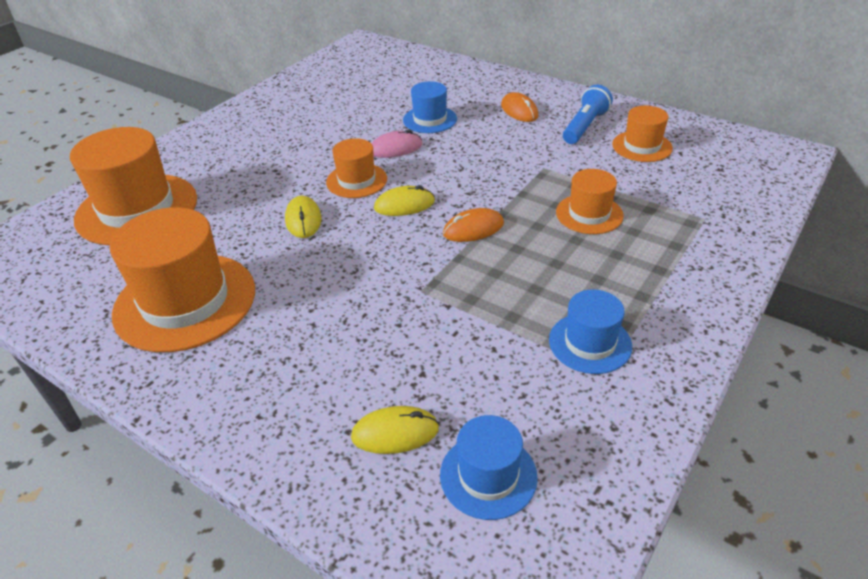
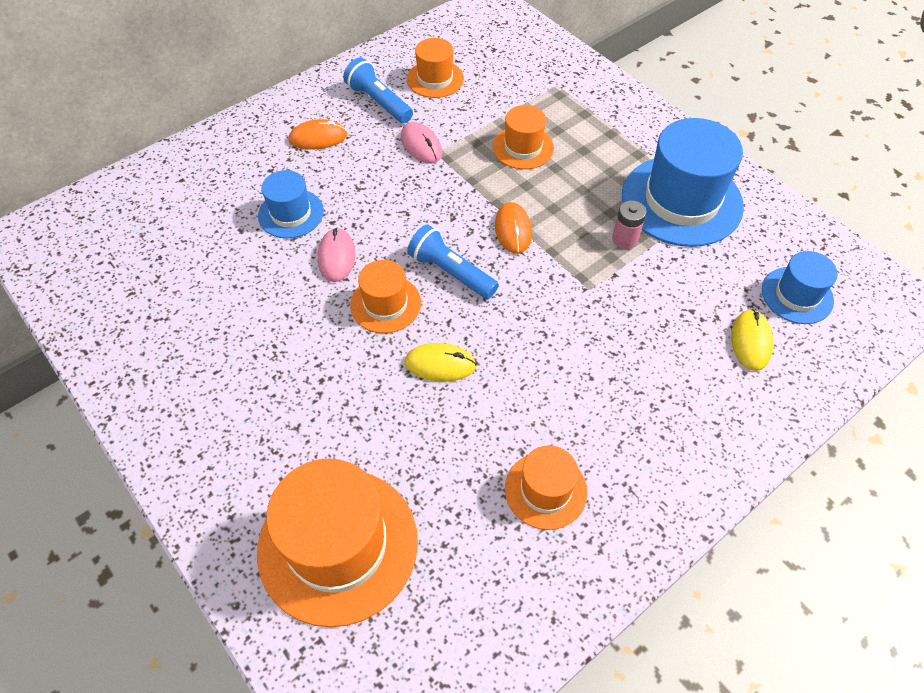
camera: 75 degrees left, 15 degrees up
(185, 301) = (545, 490): orange hat -> orange hat, size x0.54
(404, 205) = (451, 272): yellow mouse -> blue flashlight
(502, 305) = (624, 239): none -> pink battery
(547, 158) = (421, 145): none -> pink mouse
(590, 343) = (681, 201): blue hat -> blue hat, size x1.86

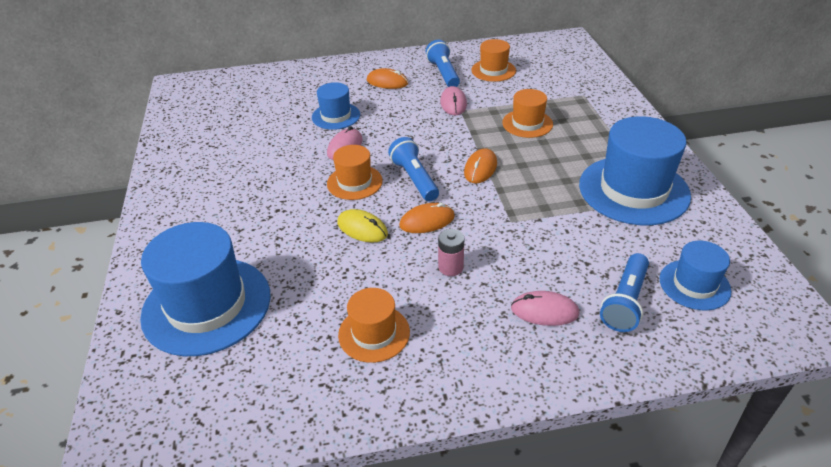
camera: 30 degrees right, 15 degrees down
(338, 545) = (207, 305): orange hat -> blue hat
(503, 324) = (427, 221): none -> orange mouse
(624, 239) = (565, 200): pink battery -> pink battery (450, 267)
(688, 385) = (544, 311): none -> pink mouse
(751, 341) = (625, 301): yellow mouse -> blue flashlight

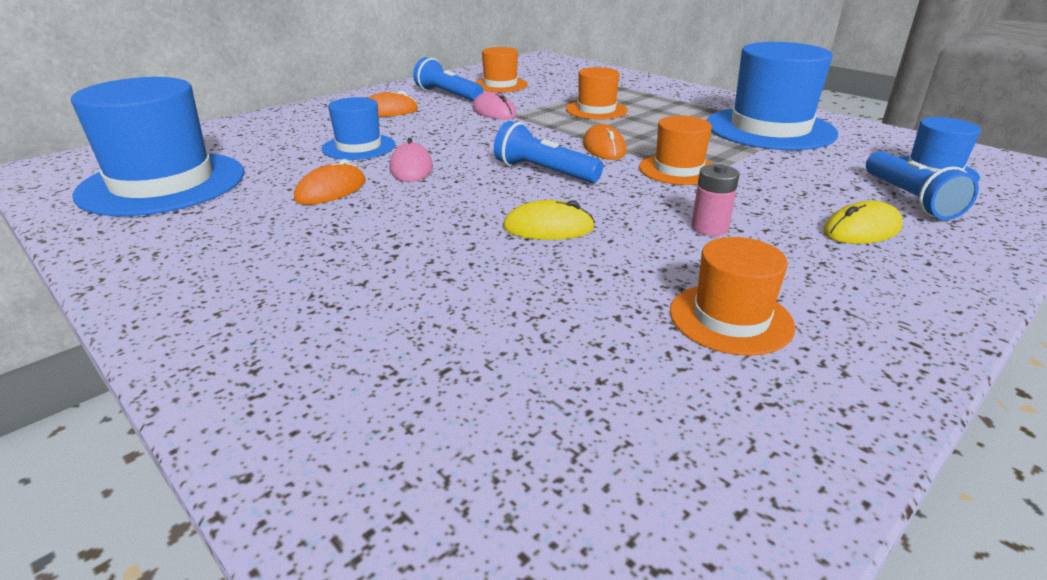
camera: 35 degrees left, 10 degrees down
(207, 305) = (429, 390): blue hat -> blue hat (162, 183)
(354, 182) = (472, 192): orange hat -> orange hat (678, 170)
(427, 221) = (616, 200): orange mouse -> orange mouse (331, 190)
(544, 311) = (862, 230): pink mouse -> yellow mouse

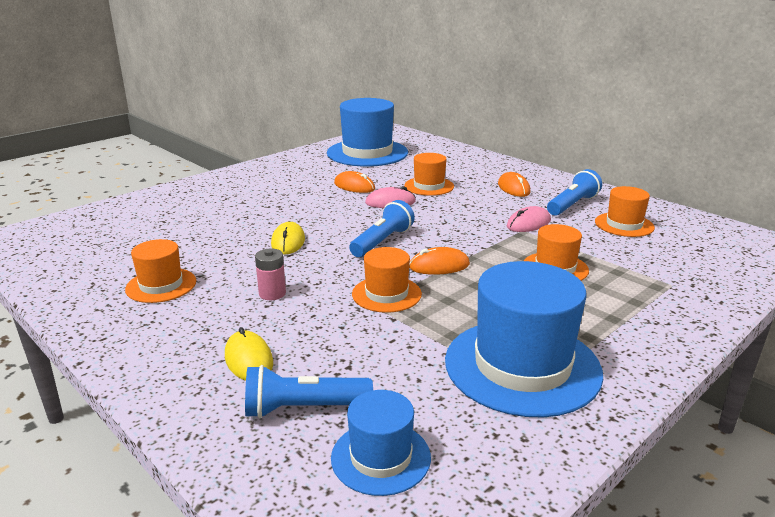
camera: 90 degrees right, 5 degrees down
(359, 147) = (429, 186): blue hat -> orange hat

